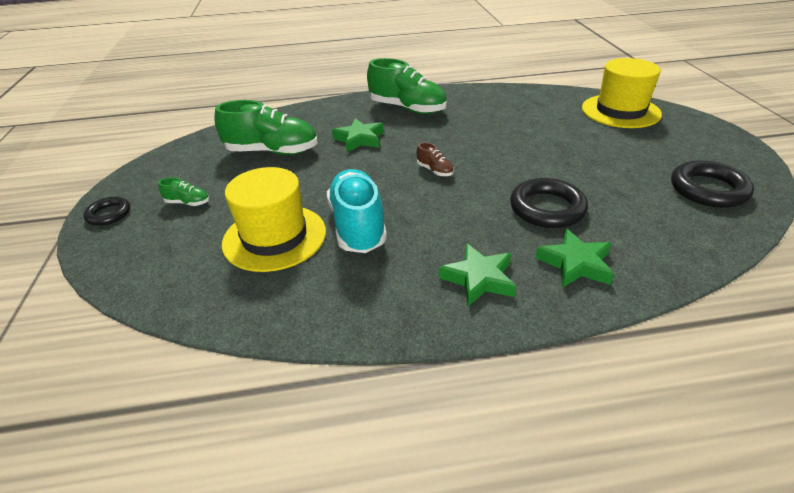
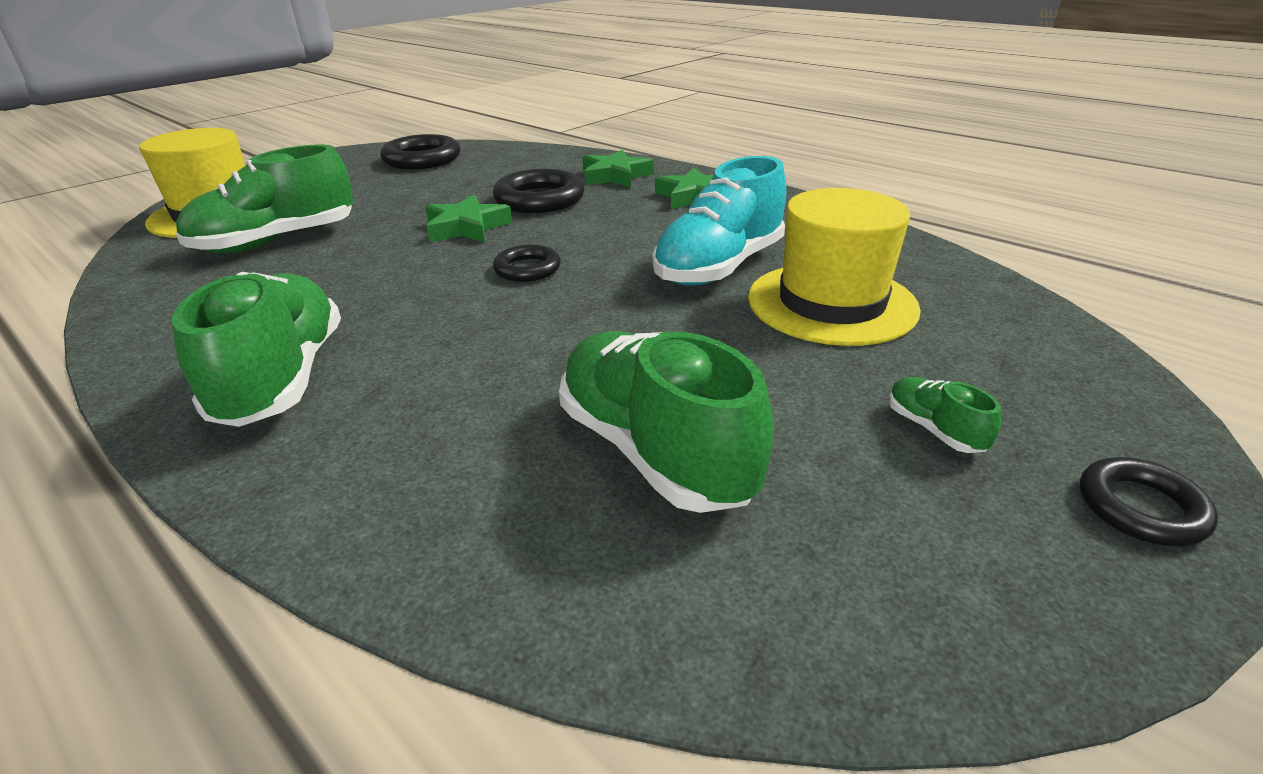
camera: 130 degrees left, 5 degrees down
(359, 139) = (487, 369): green star -> green star (466, 227)
(435, 170) = (527, 269): brown shoe -> black ring
(554, 120) = (277, 241): none -> green shoe

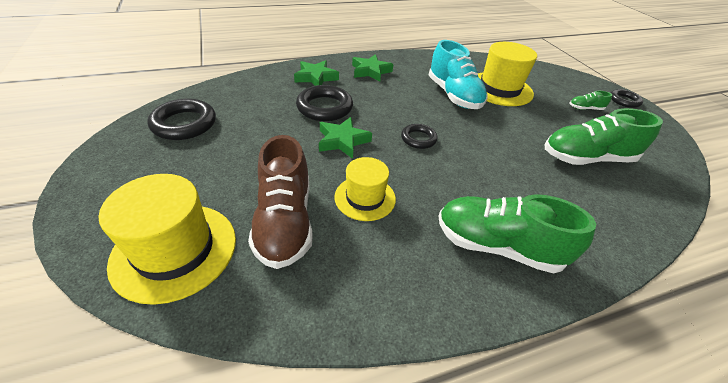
camera: 65 degrees left, 10 degrees up
(277, 241) = (285, 222): green shoe -> brown shoe
(346, 268) = (365, 198): none -> yellow hat

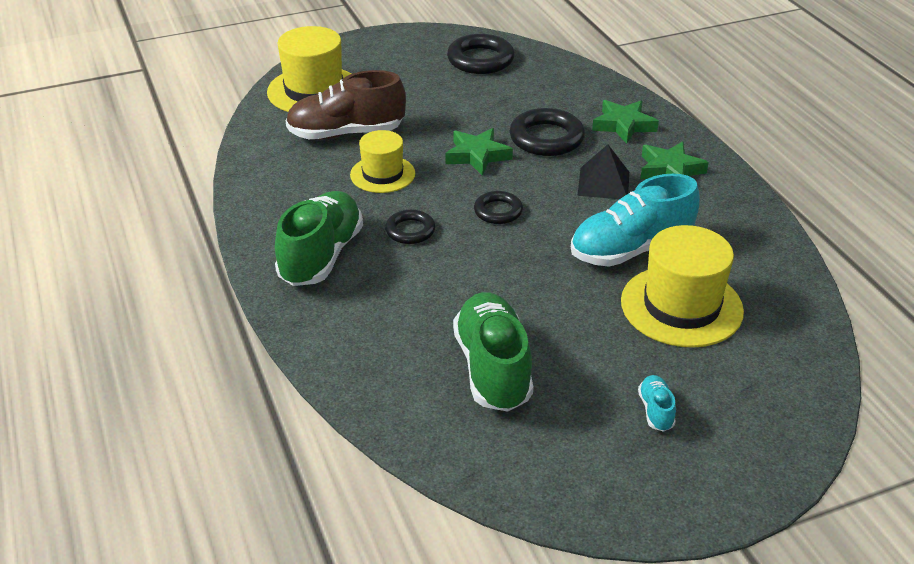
camera: 90 degrees right, 5 degrees down
(384, 94) = (603, 183): none -> black pyramid
(585, 109) = (656, 411): green shoe -> turquoise shoe
(624, 101) = (720, 488): black ring -> black ring (410, 231)

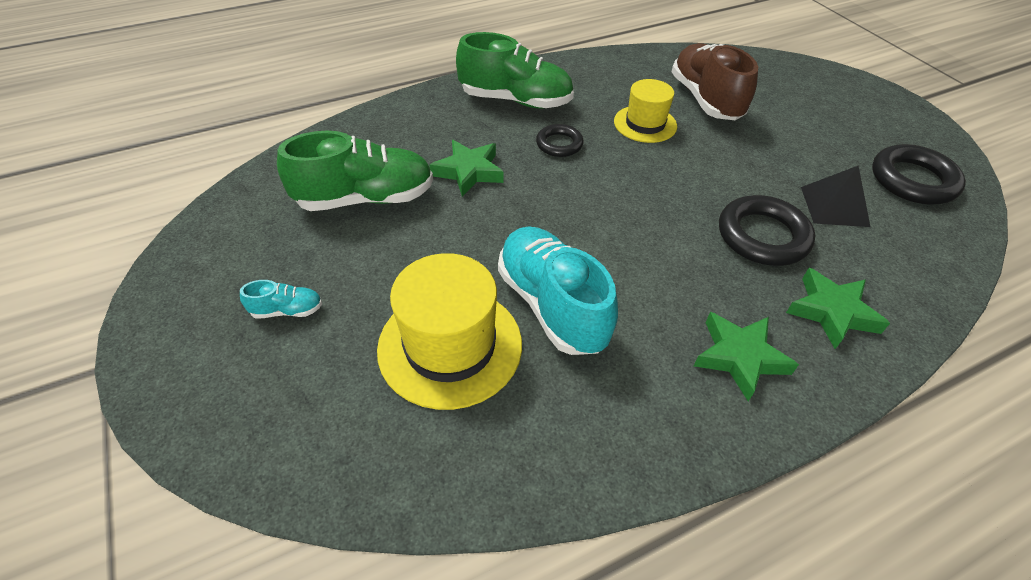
camera: 85 degrees right, 10 degrees up
(314, 90) = (771, 77): yellow hat -> none
(477, 155) = (702, 182): green star -> green star (469, 171)
(498, 211) = (603, 199): black ring -> none
(603, 183) = (683, 285): black pyramid -> black pyramid (834, 206)

